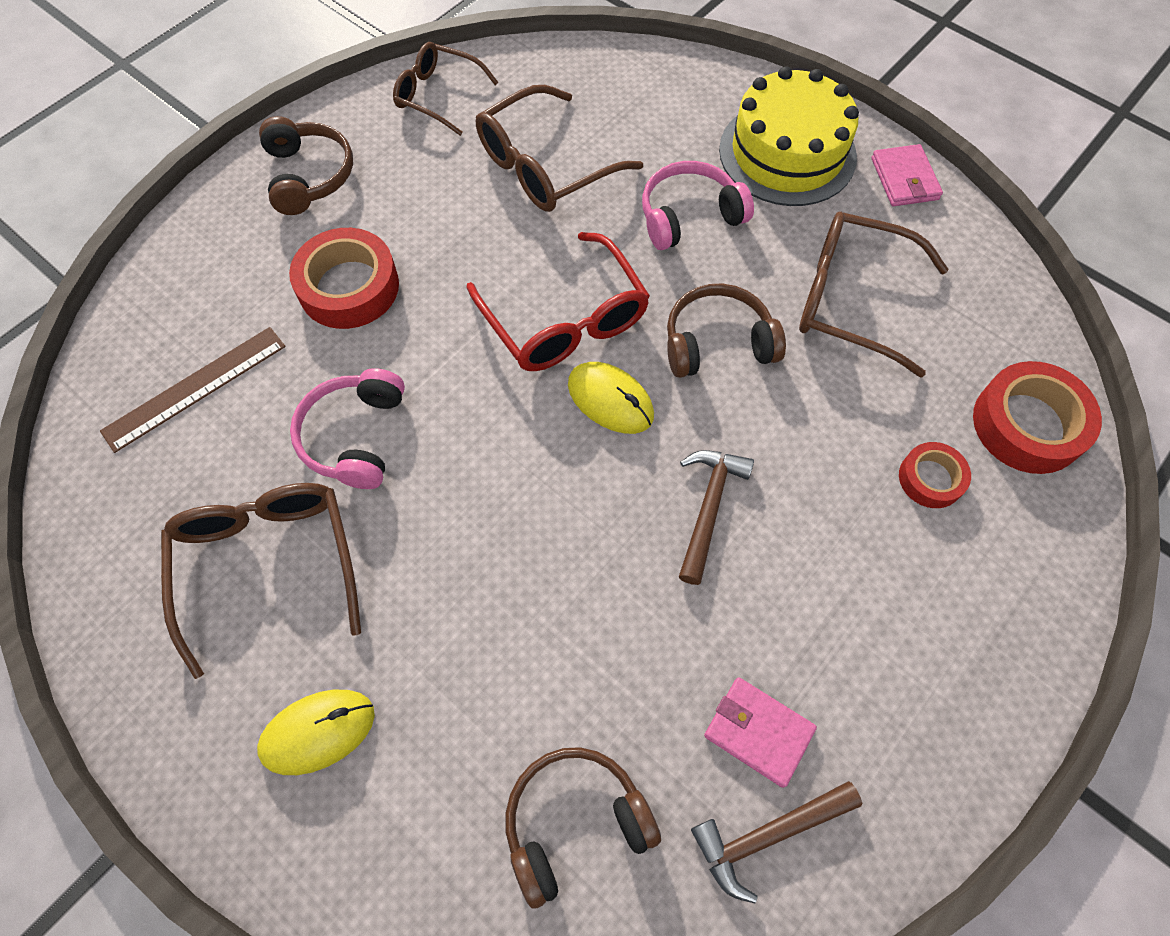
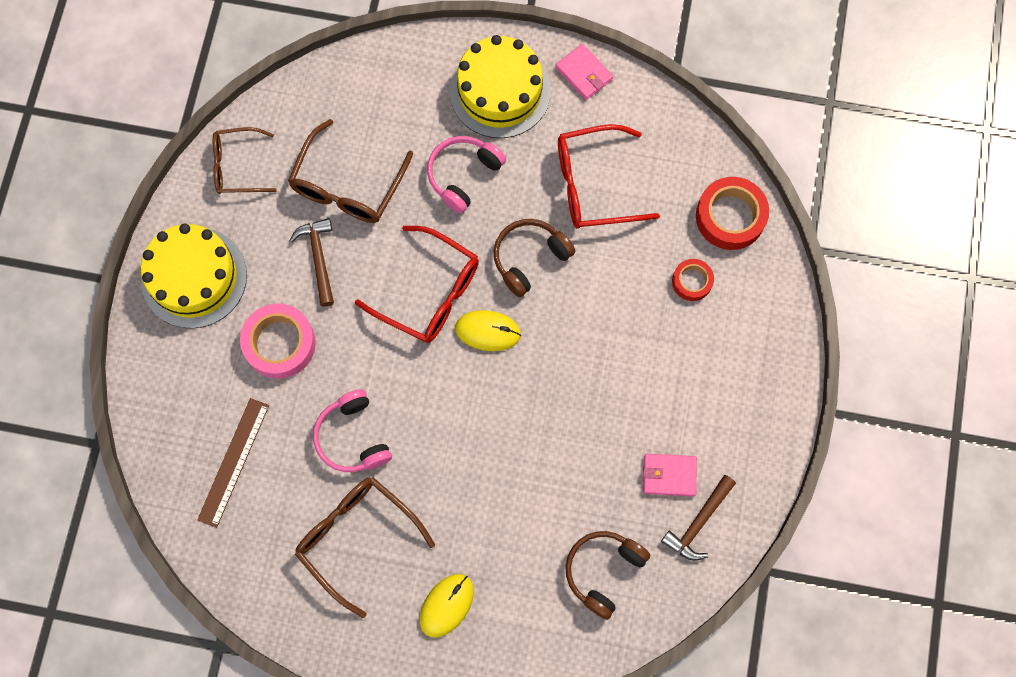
camera: 30 degrees left, 10 degrees up
(309, 176) = (194, 277): brown headphones -> yellow cake
(349, 287) = (279, 343): red tape -> pink tape
(708, 507) = (580, 367): brown hammer -> brown hammer (318, 258)
(851, 300) = (593, 185): brown glasses -> red glasses

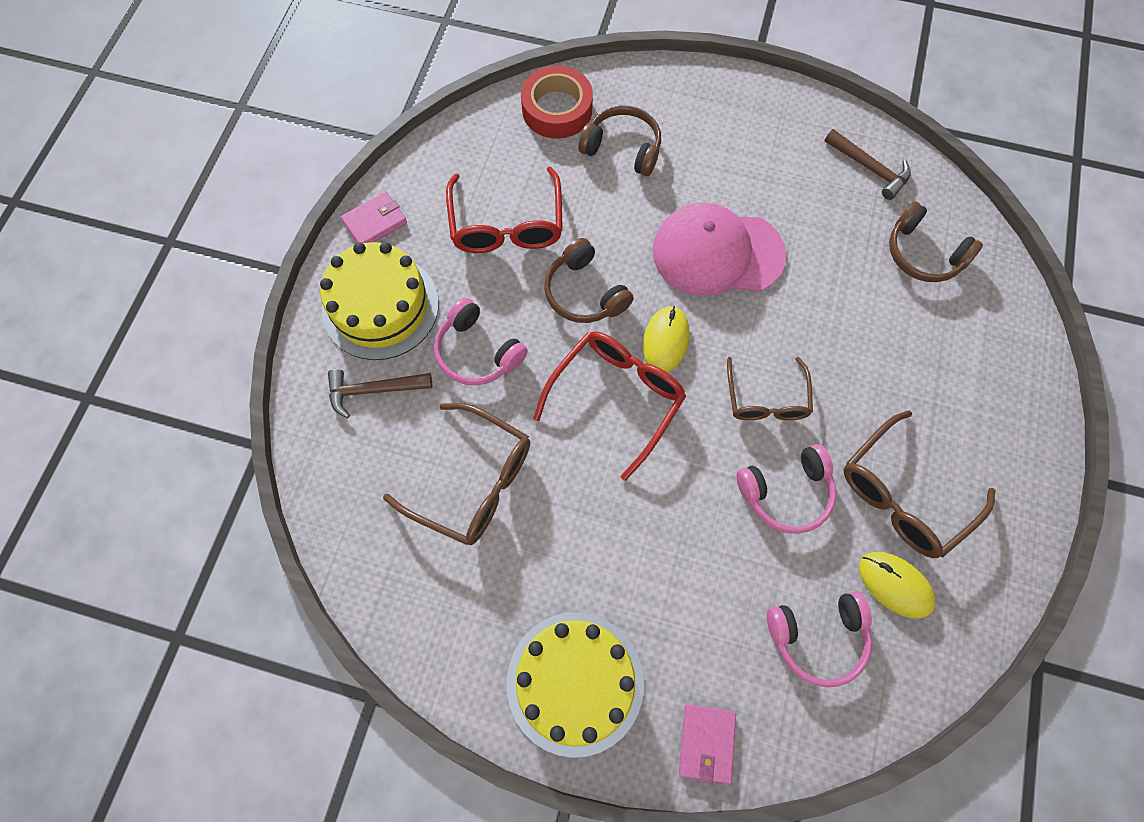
camera: 85 degrees left, 5 degrees down
(233, 462) = (818, 637): brown ruler -> pink headphones
(237, 166) = (428, 619): brown glasses -> brown glasses (766, 399)
(279, 343) = (669, 574): pink tape -> none
(318, 258) = (563, 521): brown hammer -> brown hammer (373, 390)
(446, 605) = (971, 404): yellow mouse -> yellow mouse (895, 585)
(583, 374) = (717, 253): none -> pink cap
(669, 475) = (823, 188): pink wallet -> pink wallet (706, 743)
(692, 281) = (622, 148): red tape -> brown headphones

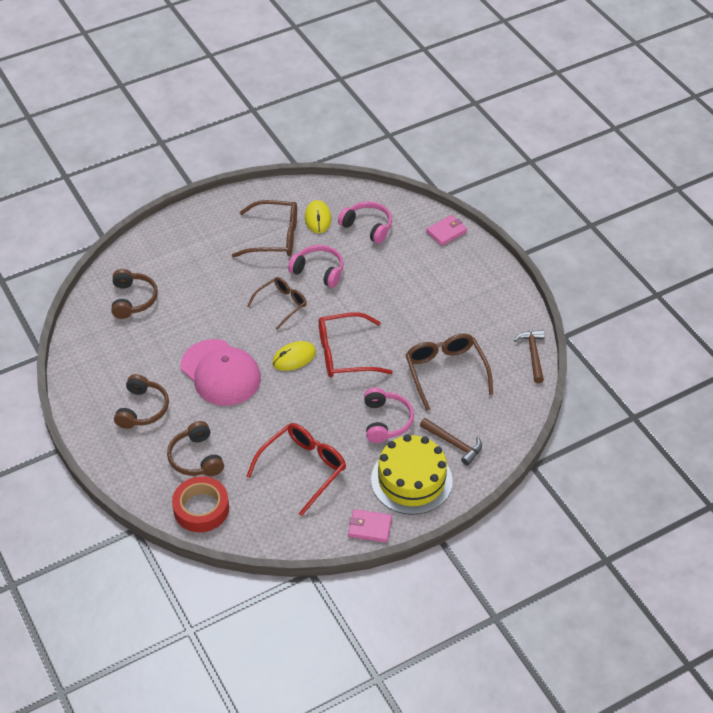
camera: 135 degrees left, 20 degrees down
(575, 682) = (476, 280): yellow cake -> none
(584, 293) = (305, 406): brown headphones -> brown headphones (142, 409)
(870, 168) = (96, 349): brown hammer -> brown hammer (533, 354)

